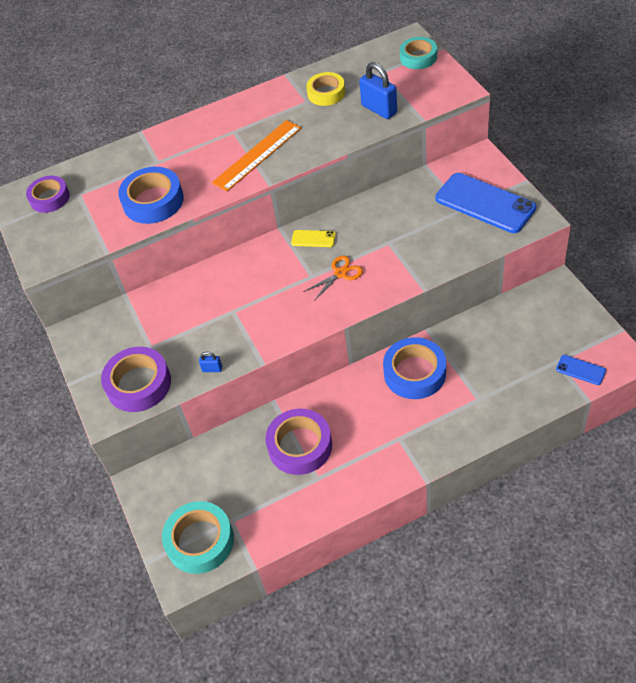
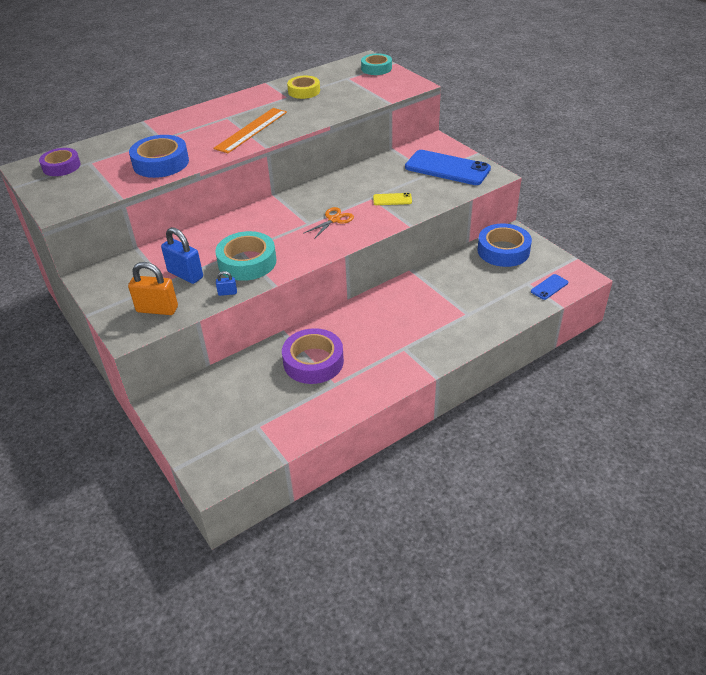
camera: 15 degrees left, 10 degrees down
(138, 384) = (157, 309): purple tape -> orange padlock
(200, 541) = (228, 445): turquoise tape -> turquoise tape (247, 262)
(313, 239) = (305, 199): yellow phone -> yellow phone (392, 199)
(379, 109) = (351, 98): blue padlock -> blue padlock (185, 275)
(414, 373) = (407, 300): blue tape -> blue tape (503, 251)
(580, 370) = (549, 287): blue phone -> blue phone turned 60 degrees counterclockwise

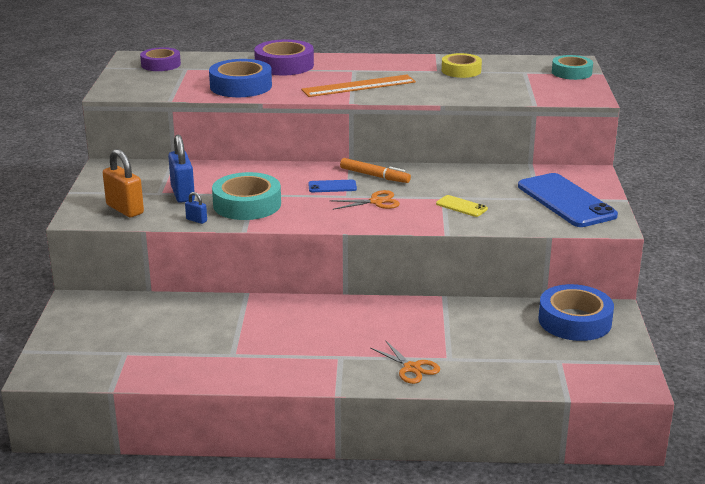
camera: 35 degrees right, 15 degrees down
(305, 199) = (374, 176): none -> orange marker
(313, 362) = (240, 328): purple tape -> purple tape (284, 65)
(455, 333) = (411, 368): none -> orange scissors
(549, 287) = (580, 375): blue phone -> blue phone (332, 186)

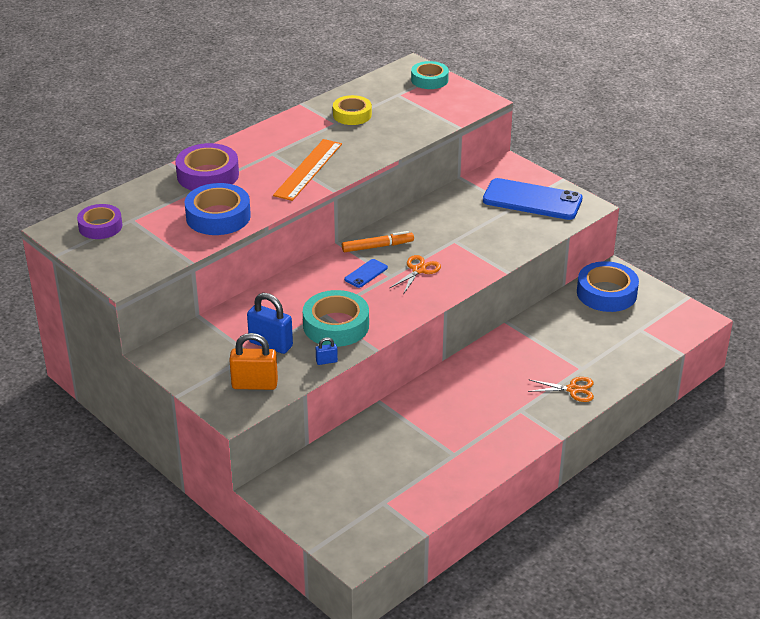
camera: 45 degrees left, 10 degrees up
(461, 206) = (478, 242): yellow phone -> none

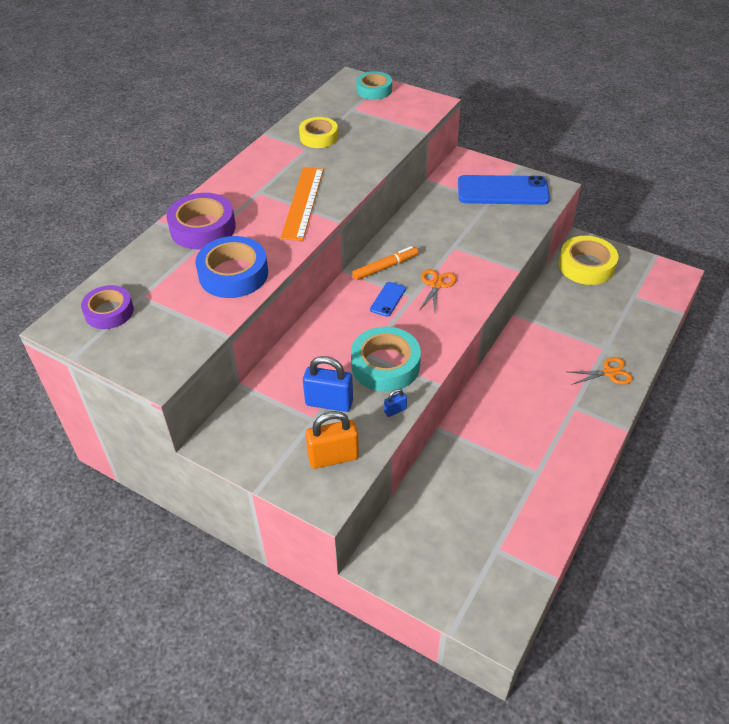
camera: 15 degrees left, 10 degrees up
(606, 293) = (586, 266): blue tape -> yellow tape

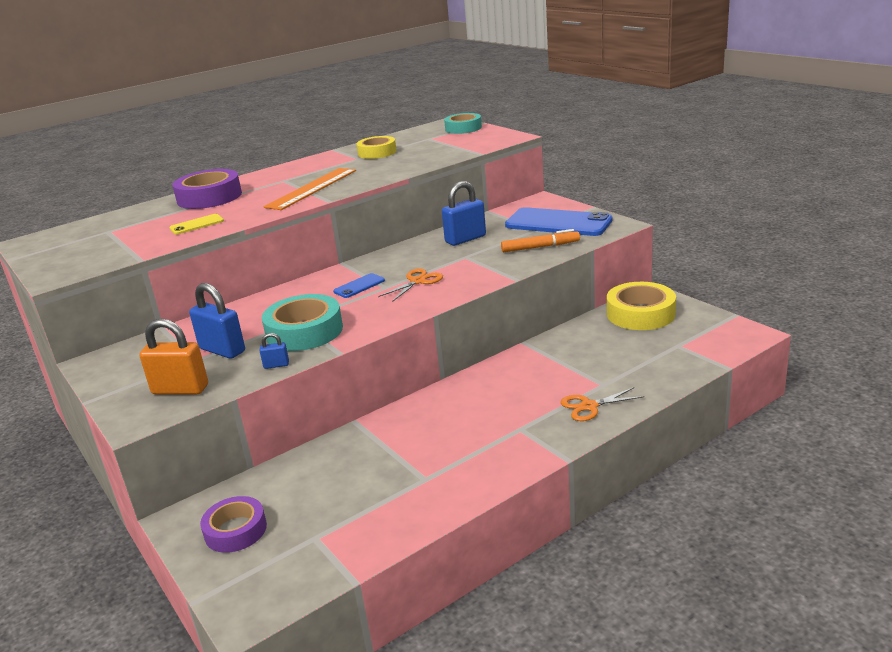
camera: 25 degrees right, 20 degrees down
(109, 312) = (72, 237): purple tape -> purple tape (235, 530)
(233, 274) = (197, 224): blue tape -> yellow phone
(385, 267) = (381, 264): orange marker -> orange marker (540, 247)
(436, 222) = (465, 239): none -> blue padlock
(609, 373) = (589, 406): orange scissors -> orange scissors turned 150 degrees clockwise

